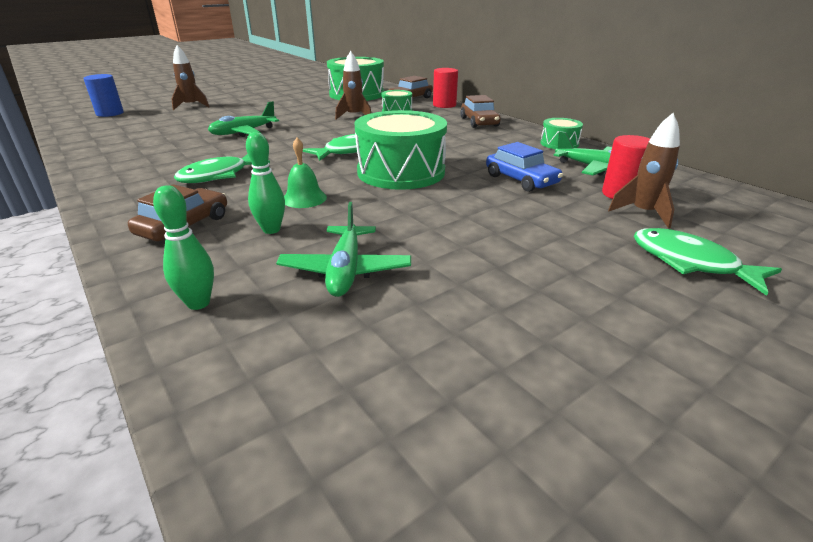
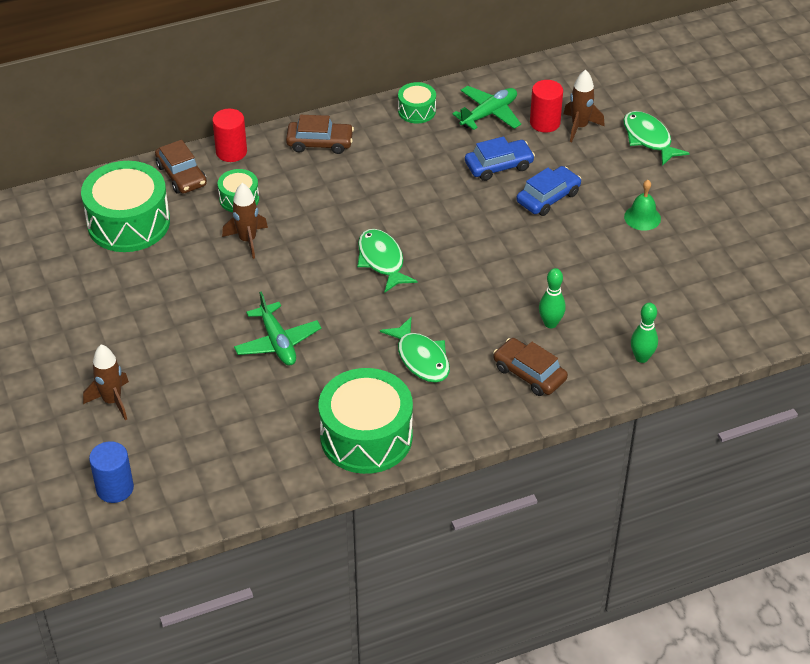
camera: 75 degrees left, 15 degrees up
(304, 198) = (496, 302): green bell -> green bell (642, 217)
(345, 270) = (620, 290): green plane -> none
(401, 172) = (455, 234): green drum -> green drum (366, 437)
(494, 208) = (548, 197): none -> blue car
(690, 262) = (649, 139): green fish -> green fish turned 90 degrees clockwise

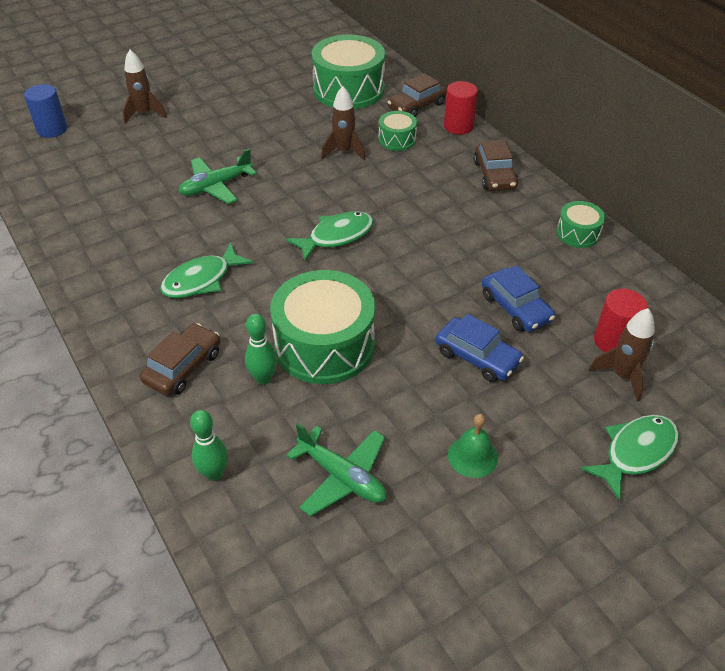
camera: 80 degrees right, 0 degrees up
(366, 437) = (97, 255): green drum -> green drum (324, 345)
(489, 114) = (603, 290): green plane -> green plane (342, 477)

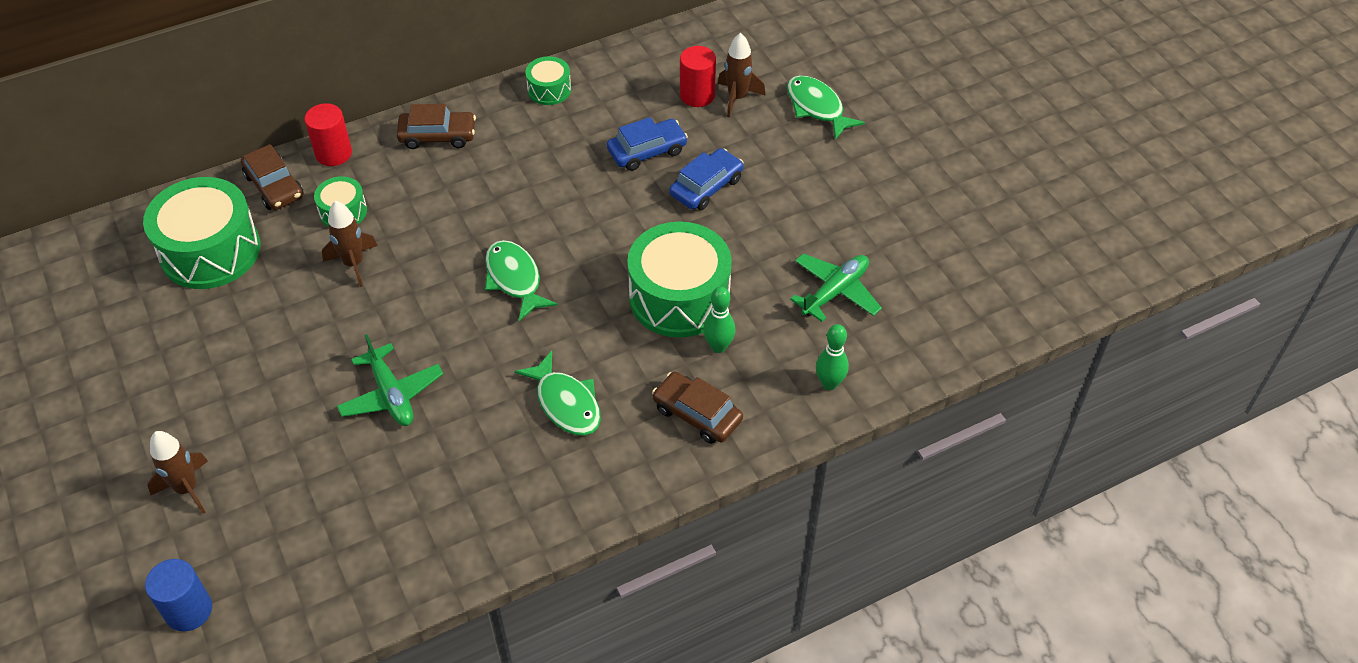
camera: 85 degrees left, 5 degrees up
(472, 456) = (817, 204): green bell -> none

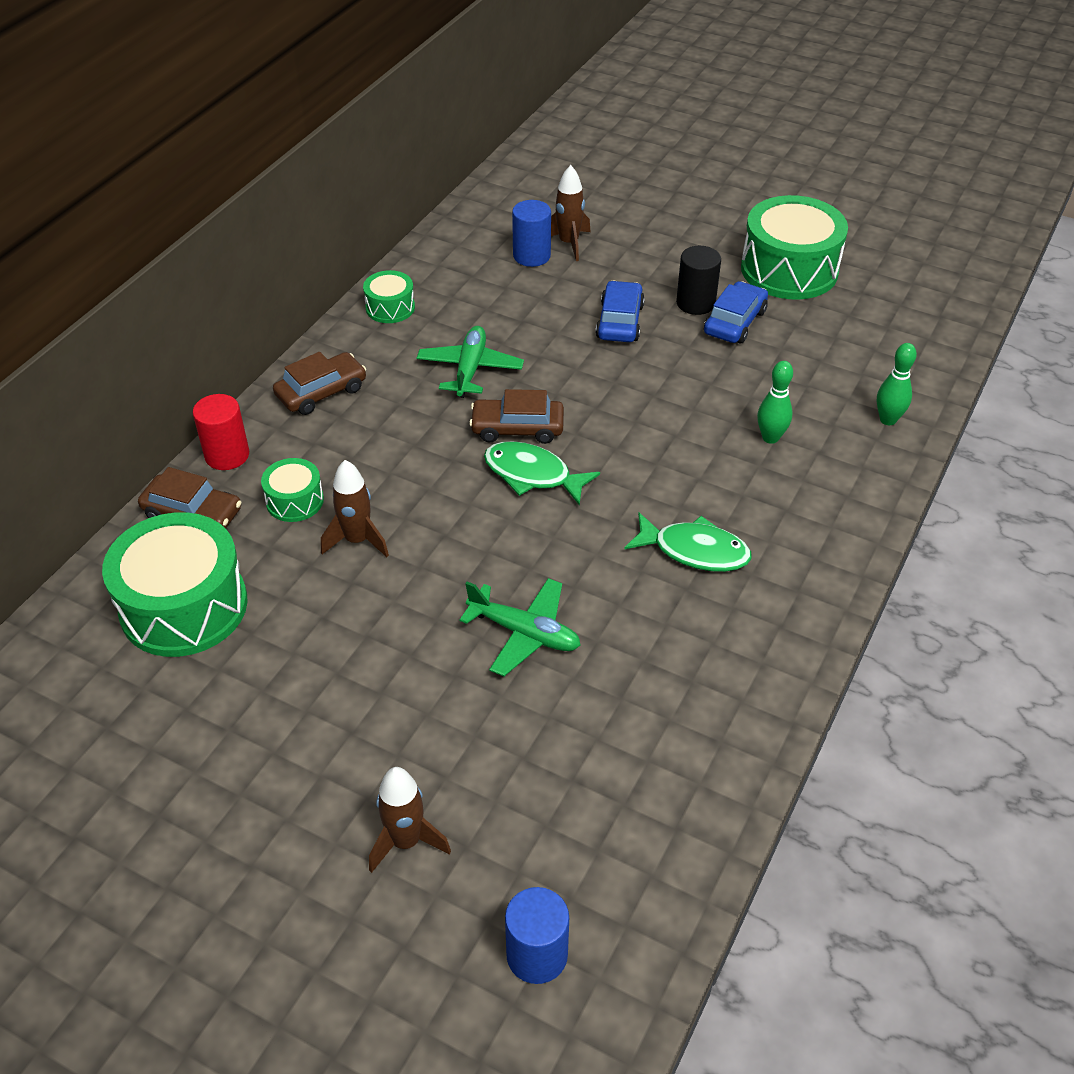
camera: 35 degrees left, 5 degrees down
(647, 151) = (536, 317): blue car -> blue car (734, 322)
(679, 297) = (694, 416): green drum -> green drum (789, 269)
(697, 95) = (531, 256): red cylinder -> blue cylinder
(697, 414) = (813, 499): brown car -> brown car (517, 428)
(783, 201) = (695, 303): none -> black cylinder
(817, 107) = (643, 223): green fish -> none
(835, 292) = (814, 350): green plane -> green plane (470, 369)

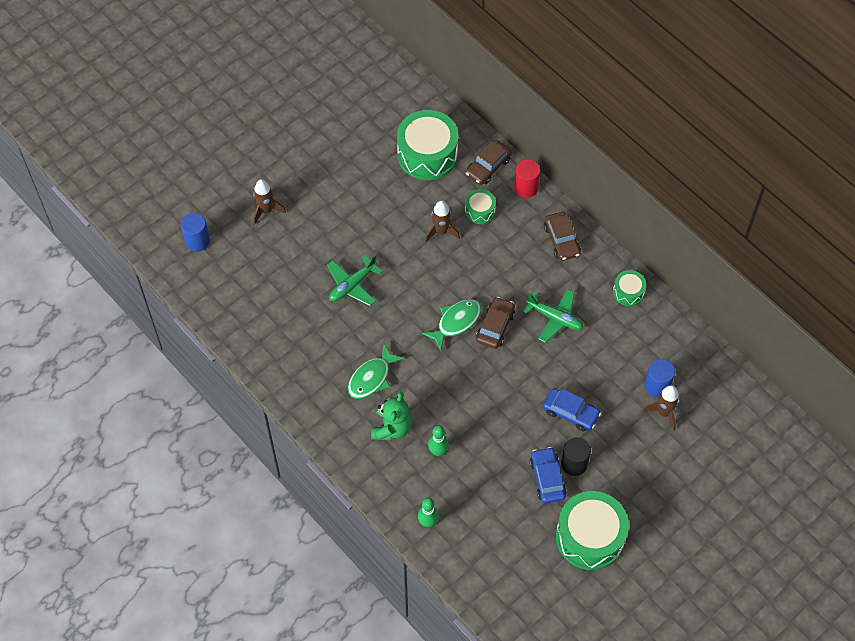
camera: 110 degrees right, 15 degrees up
(734, 322) = (547, 478): blue car -> blue car turned 150 degrees counterclockwise
(767, 500) = (392, 428): none -> green teddy bear

